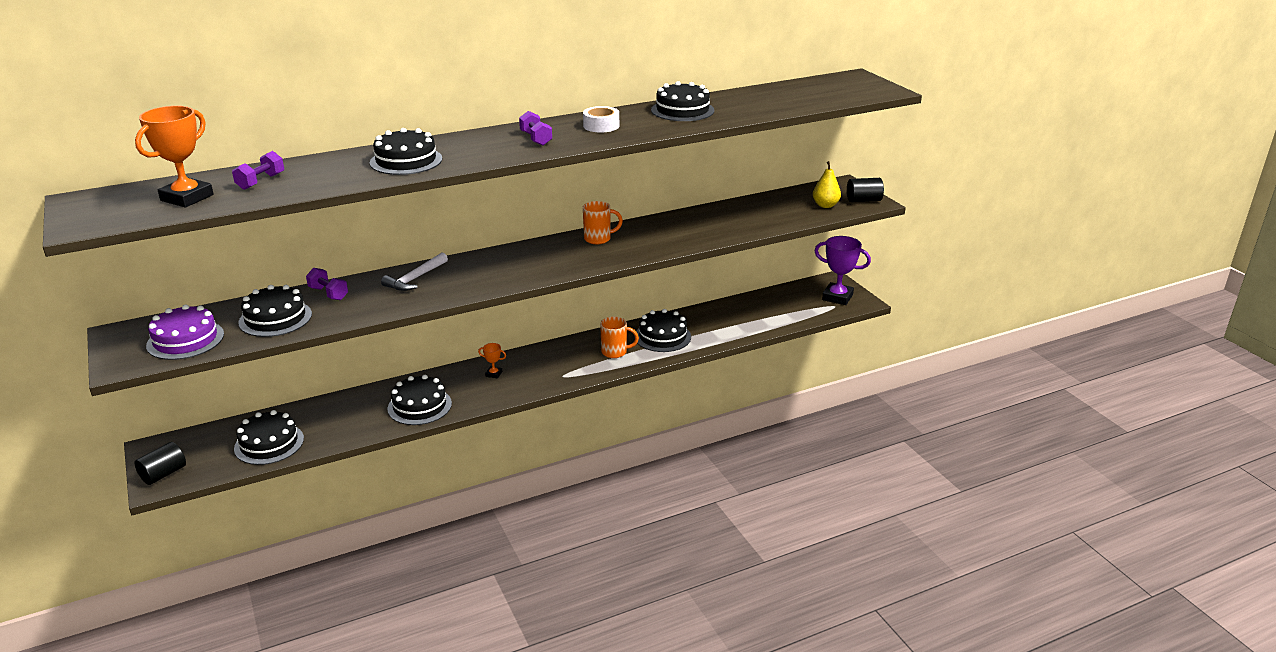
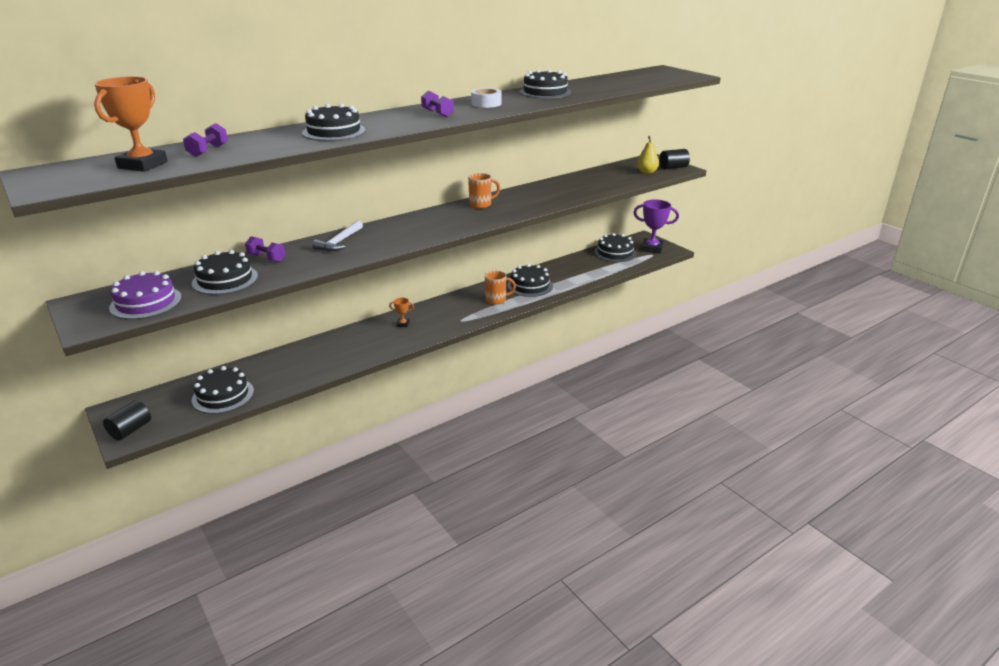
camera: 10 degrees left, 0 degrees up
(419, 406) = (348, 353): black cake -> black cake (615, 253)

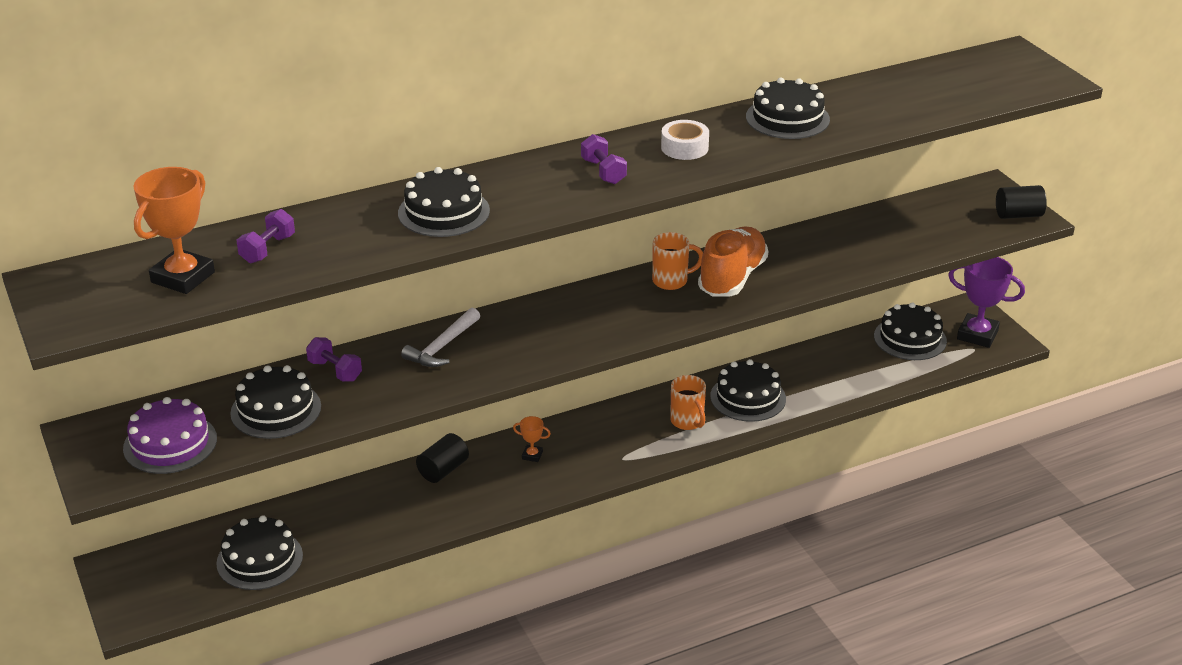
camera: 10 degrees right, 5 degrees up
(130, 430) = (135, 603): black cylinder -> black cylinder (443, 470)
(496, 300) = (688, 422): orange mug -> orange mug turned 60 degrees clockwise
(518, 201) = (732, 278): none -> orange shoe
(646, 172) = (967, 224): yellow pear -> none

